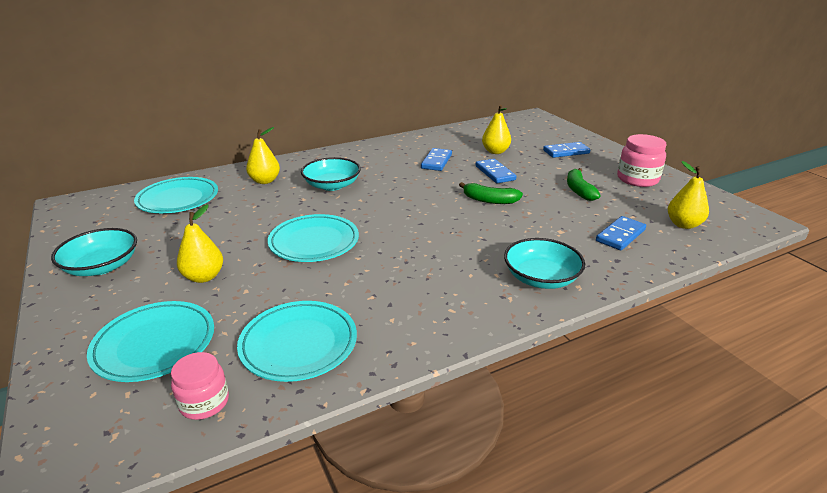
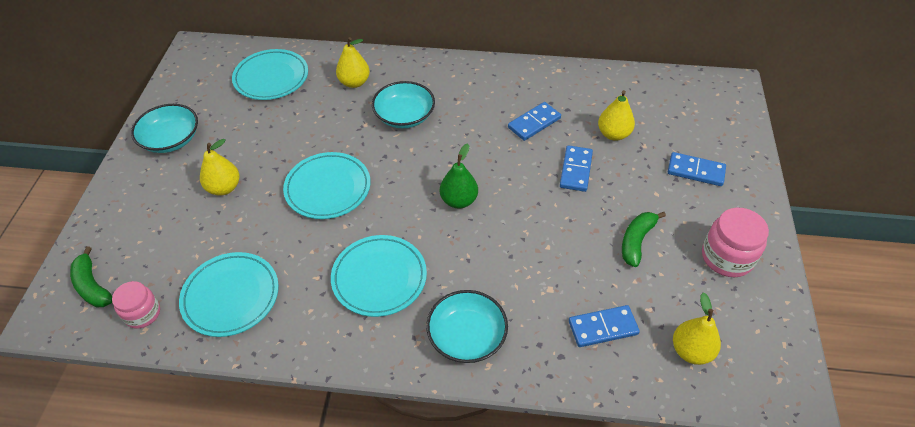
camera: 35 degrees right, 20 degrees up
(155, 345) = (150, 242): turquoise plate -> turquoise plate (379, 278)
(434, 212) = (459, 200): none -> green pear
(489, 200) = (527, 209): green banana -> green banana (92, 286)

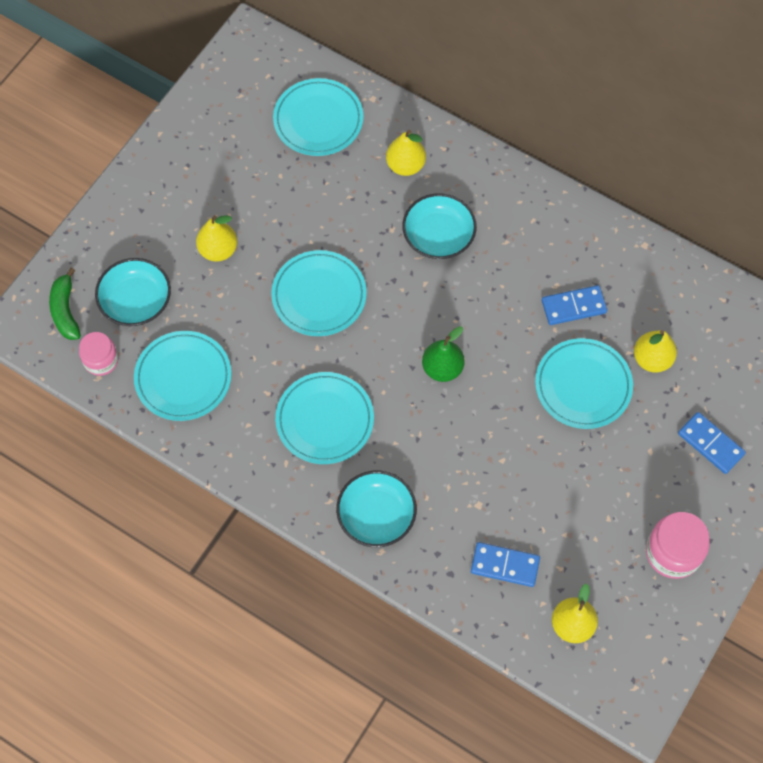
camera: 25 degrees right, 15 degrees up
(171, 139) = (186, 163): turquoise bowl -> turquoise bowl (136, 301)
(575, 170) = (583, 386): blue domino -> turquoise plate
(636, 241) = (594, 494): green banana -> none

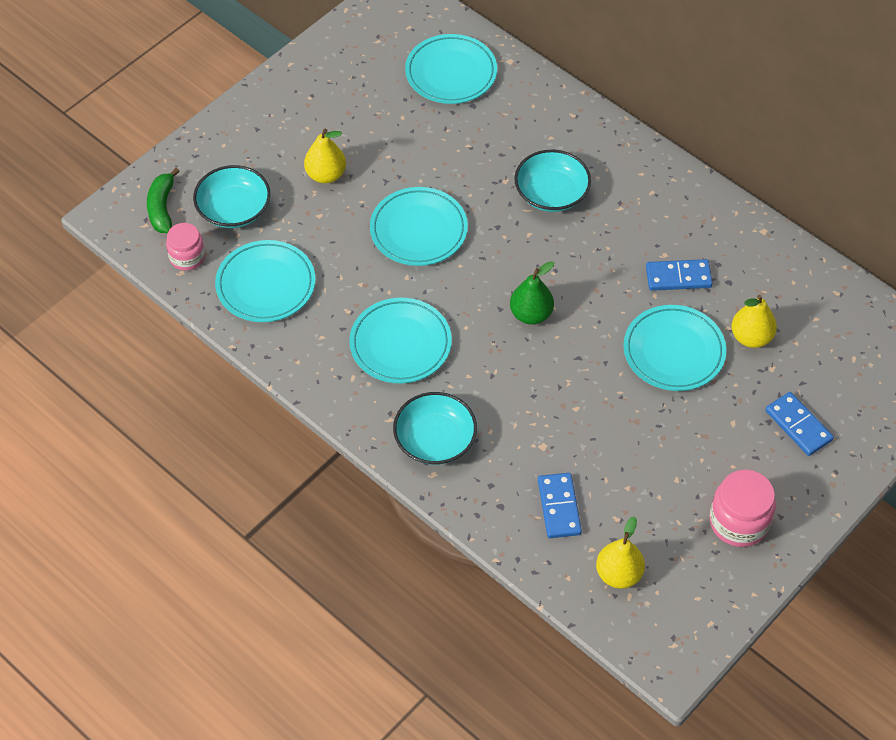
camera: 10 degrees right, 10 degrees down
(405, 165) = (530, 125): yellow pear -> none
(505, 565) = (559, 507): blue domino -> blue domino turned 60 degrees clockwise

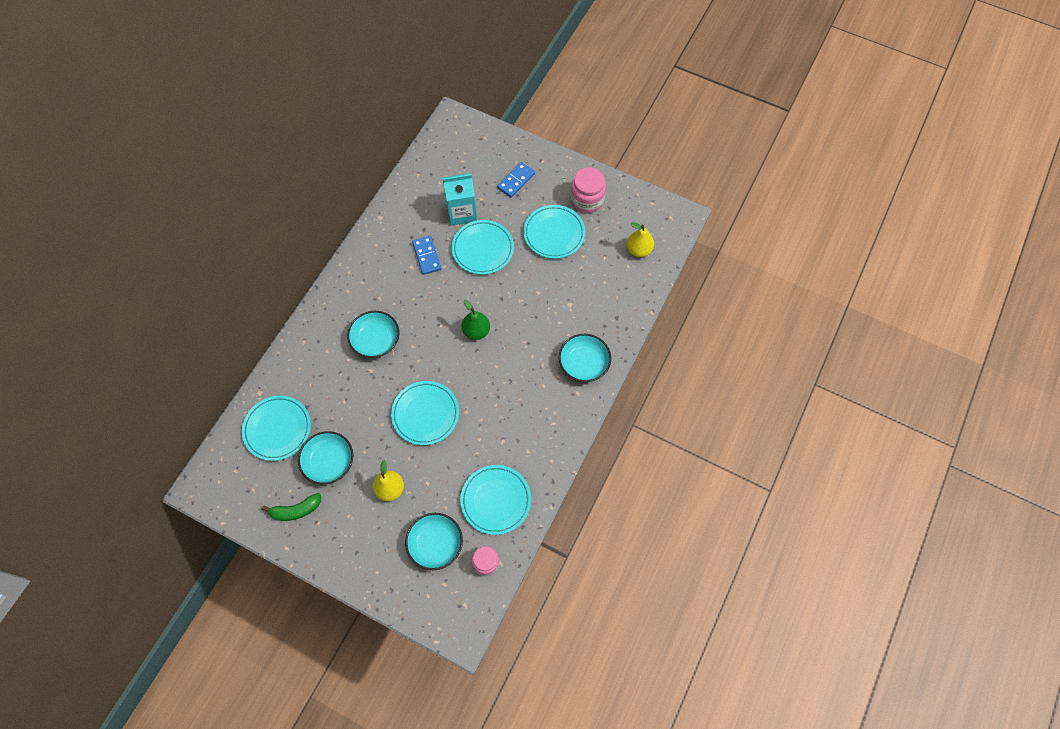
camera: 105 degrees left, 10 degrees up
(162, 208) = (446, 597): green banana -> green banana (296, 510)
(387, 118) = (329, 462): none -> turquoise bowl
(400, 344) = (520, 401): turquoise plate -> turquoise plate (554, 234)
(559, 507) = (607, 287): blue domino -> none
(751, 337) = (461, 212): yellow pear -> turquoise carton

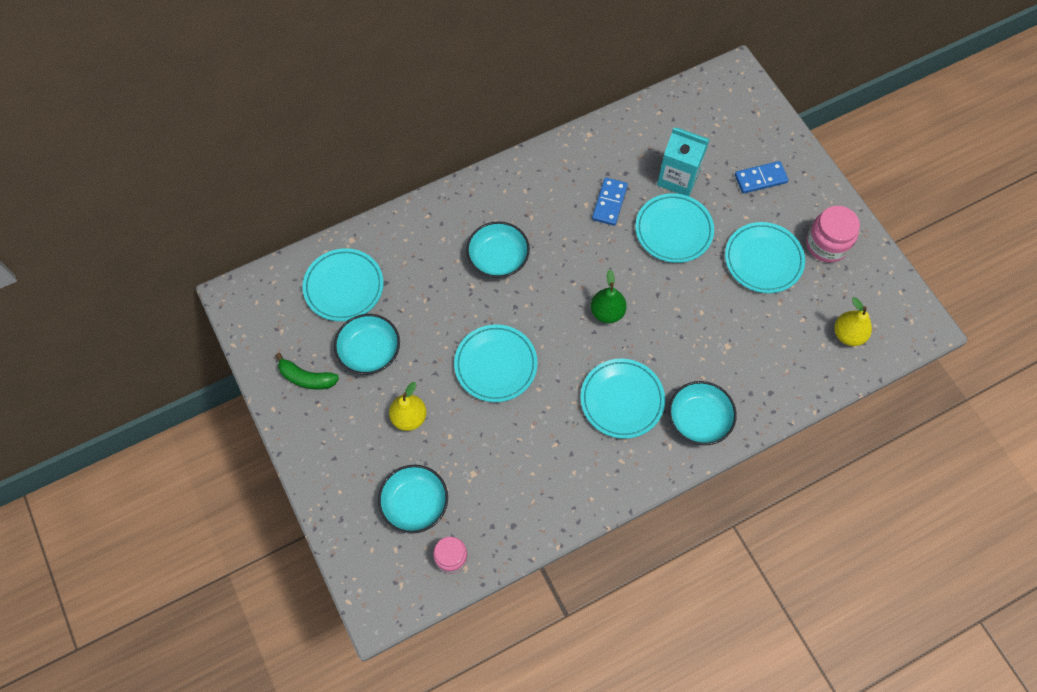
camera: 35 degrees right, 0 degrees up
(495, 500) = (505, 501): turquoise plate -> turquoise plate (622, 400)

